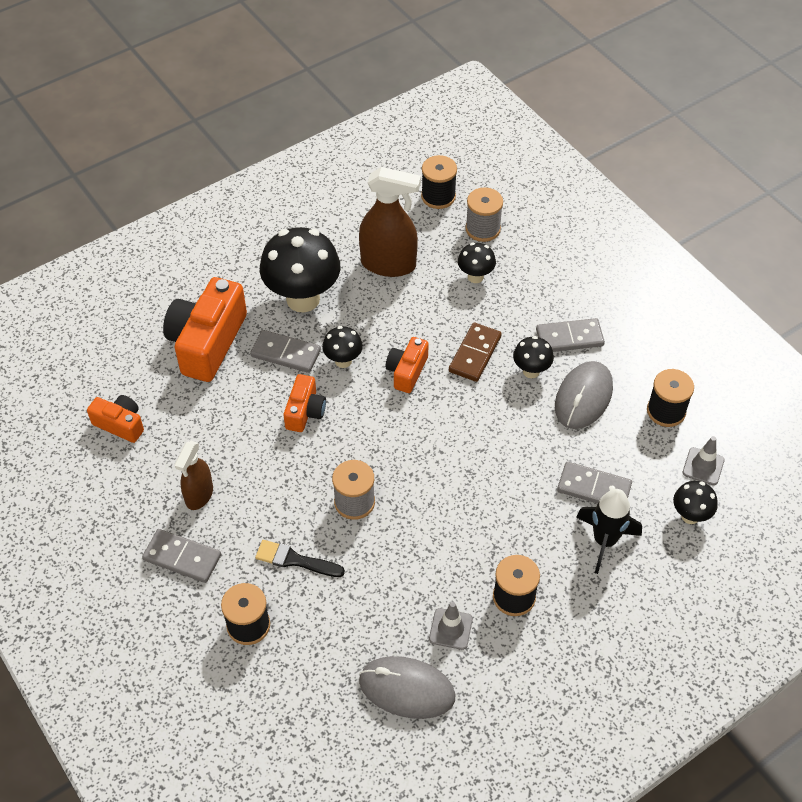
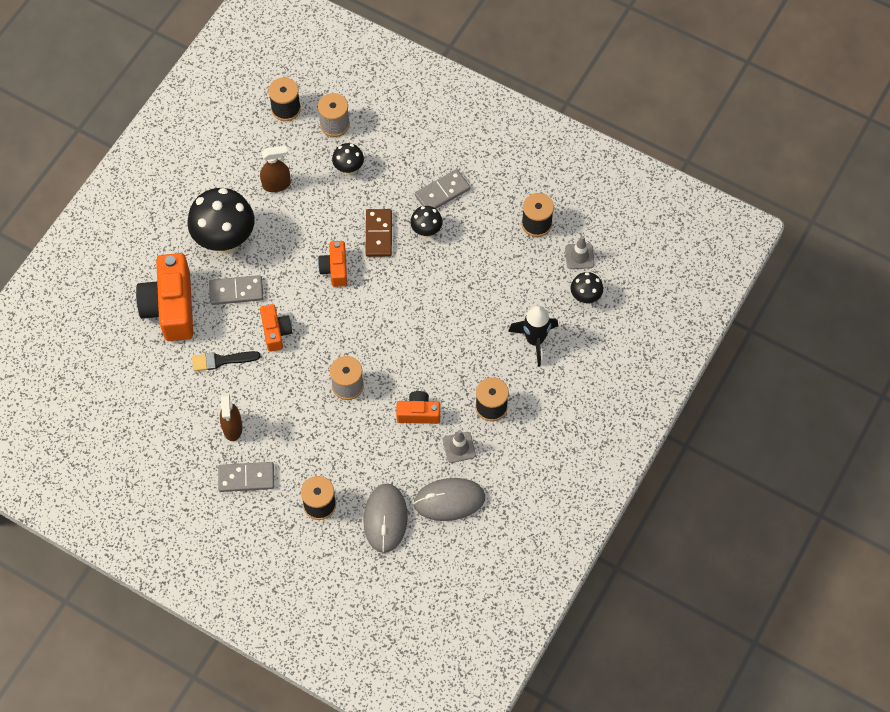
camera: 25 degrees left, 10 degrees up
(120, 424) = (142, 399): orange camera -> orange camera (418, 413)
(295, 560) = (327, 445): black brush -> black brush (221, 360)
(343, 361) = (283, 280): black mushroom -> none
(388, 264) = (276, 184): brown spray bottle -> brown spray bottle, size x0.61
(583, 397) = (473, 237): grey mouse -> grey mouse (385, 519)
(594, 488) = (511, 304): grey domino -> none

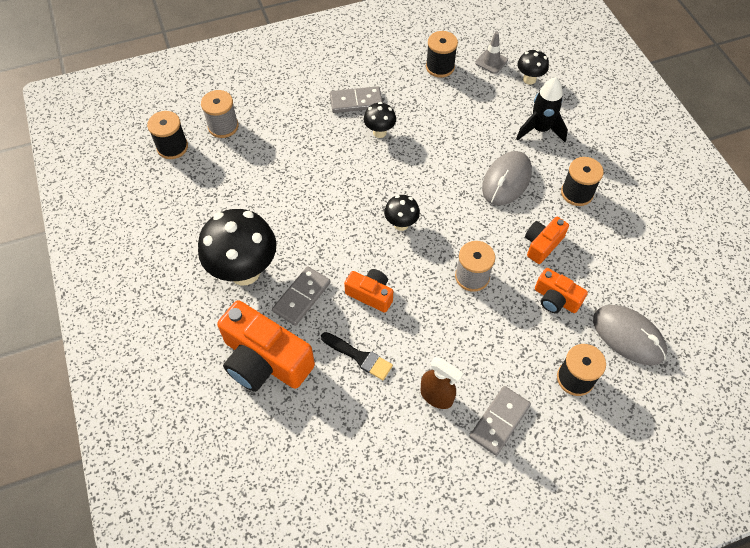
camera: 50 degrees left, 5 degrees down
(221, 360) = (359, 357): black brush -> black brush turned 90 degrees counterclockwise
(276, 184) = (232, 199): brown spray bottle -> none
(335, 269) = (352, 212): orange camera -> orange camera (555, 299)
(348, 169) = (272, 143): black mushroom -> black mushroom (401, 224)
(379, 234) = (351, 163): brown domino -> none
(442, 192) = (356, 102): grey domino -> grey domino turned 75 degrees clockwise
(449, 500) = (644, 277): grey mouse -> grey mouse (506, 180)
(459, 447) = (598, 238): grey traffic cone -> none

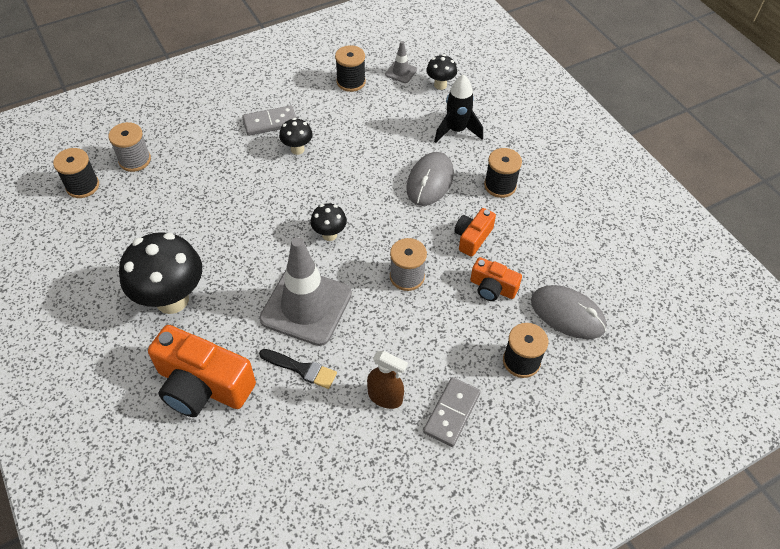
camera: 10 degrees left, 5 degrees down
(302, 297) = (235, 318): grey domino -> none
(370, 294) = (306, 306): orange camera -> grey traffic cone

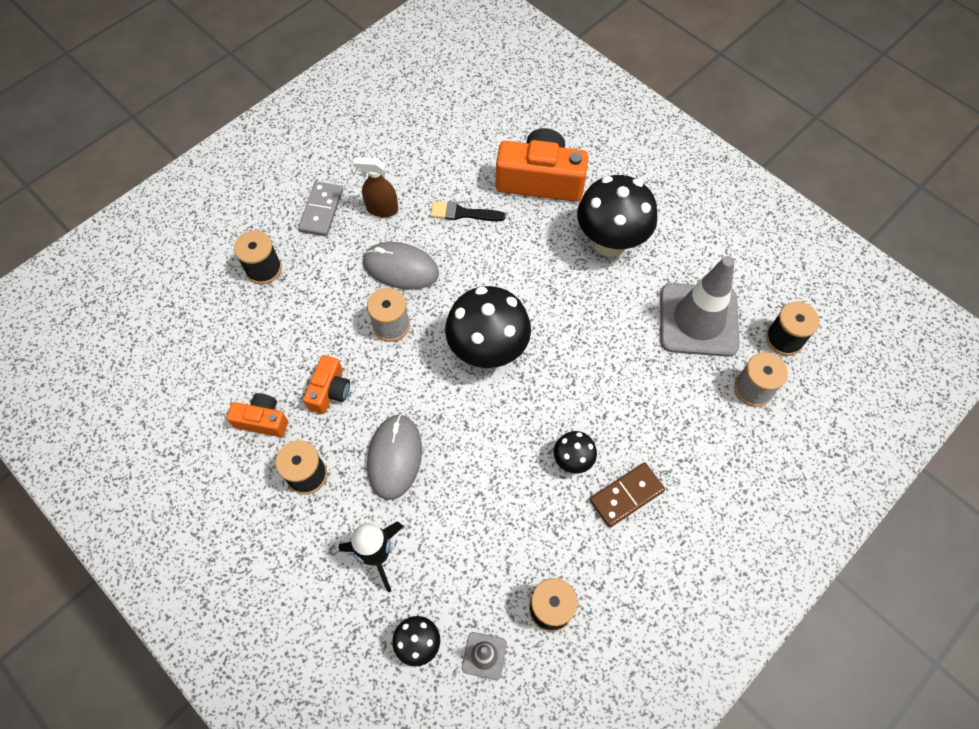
camera: 165 degrees right, 10 degrees up
(270, 123) = (626, 495): grey domino -> brown domino
(306, 306) = (481, 269): grey traffic cone -> grey traffic cone (698, 320)
(329, 235) = (488, 352): black mushroom -> black mushroom, size x2.05
(492, 288) = (300, 336): orange camera -> orange camera (263, 420)
(567, 314) = (220, 327): grey mouse -> grey mouse (400, 268)

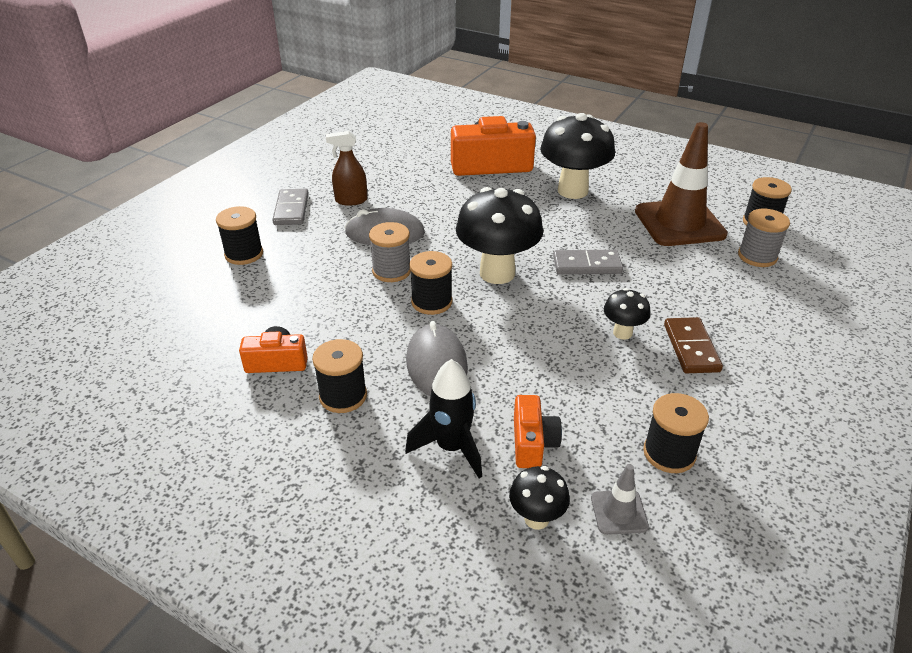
camera: 15 degrees left, 25 degrees down
(330, 391) = (345, 327): orange camera -> orange camera (532, 443)
(415, 377) = (431, 302): none -> black spool
(463, 213) = (429, 192): black brush -> none
(577, 361) = (587, 265): none -> grey domino
(626, 495) = (691, 348): brown domino -> brown domino turned 45 degrees counterclockwise
(698, 320) = (679, 223): grey traffic cone -> brown traffic cone

